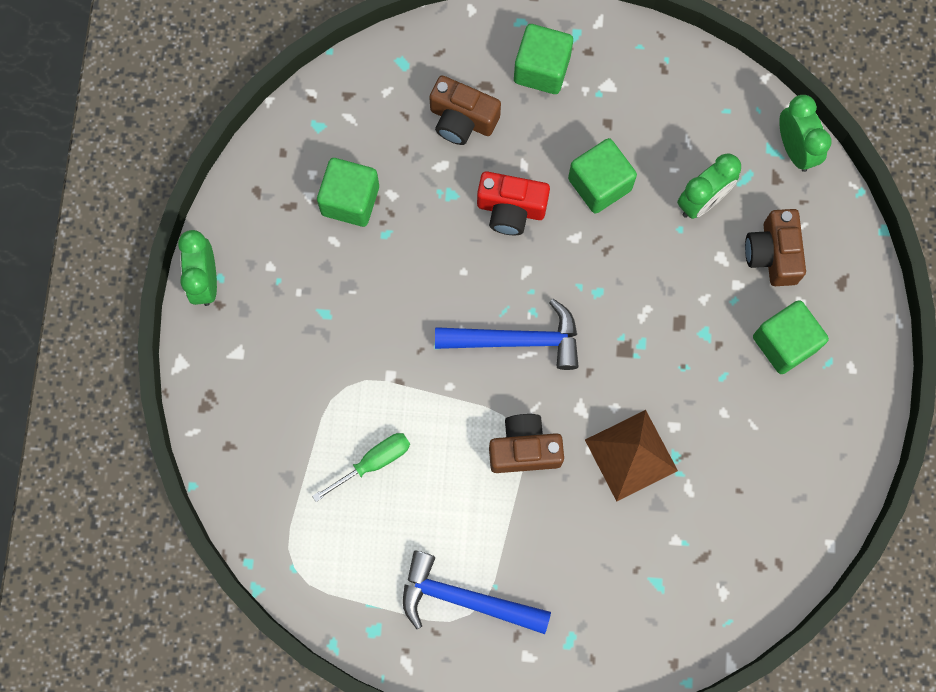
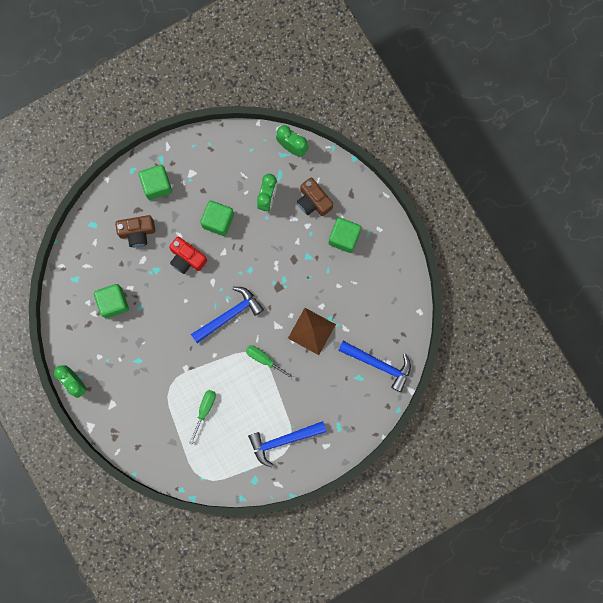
camera: 35 degrees left, 5 degrees up
(511, 209) = (187, 258): red camera -> red camera turned 60 degrees clockwise
(524, 449) = (265, 360): brown camera -> green screwdriver
(706, 585) = (379, 364): none -> blue hammer

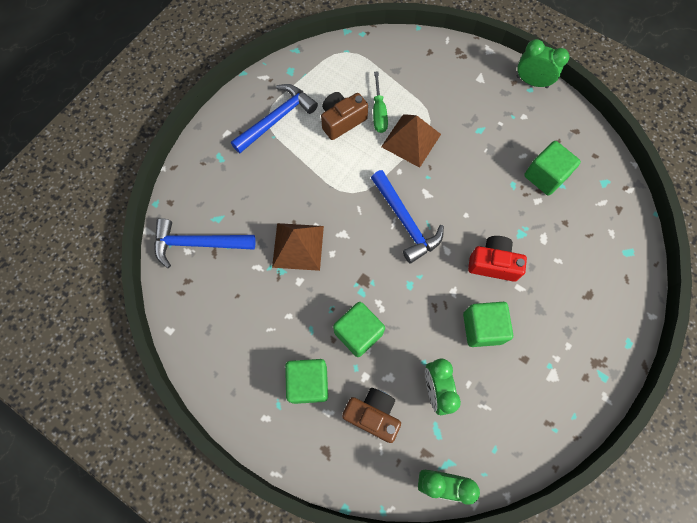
camera: 155 degrees right, 10 degrees down
(137, 232) = (570, 267): brown camera -> brown camera (342, 121)
(157, 185) = (585, 338): green cube -> green cube (358, 333)
(193, 376) = (411, 140): none -> brown pyramid
(229, 314) = (405, 222): blue hammer -> blue hammer turned 60 degrees counterclockwise
(265, 360) = (338, 191): green screwdriver -> none

